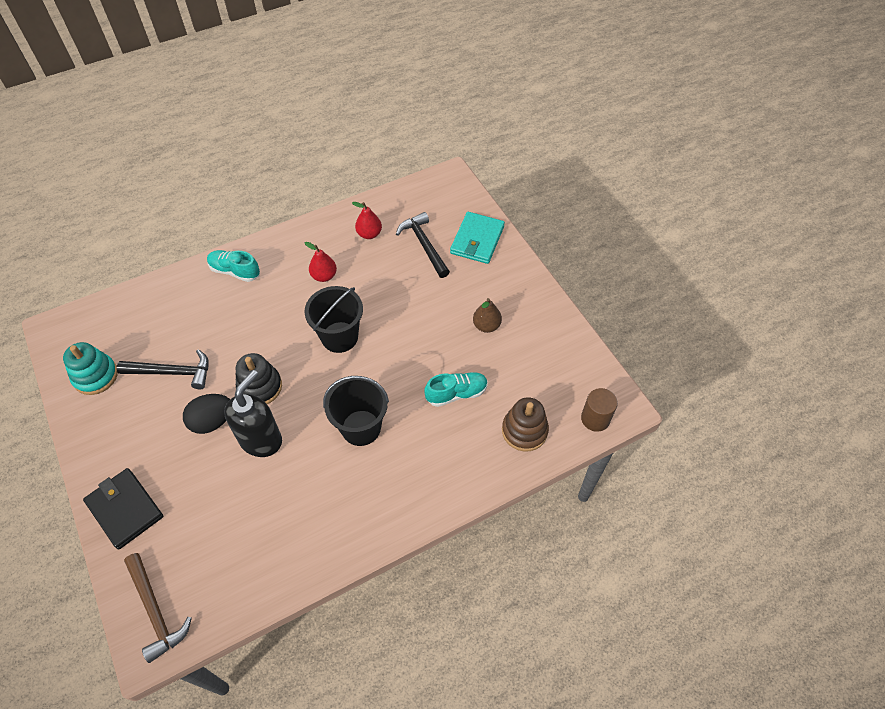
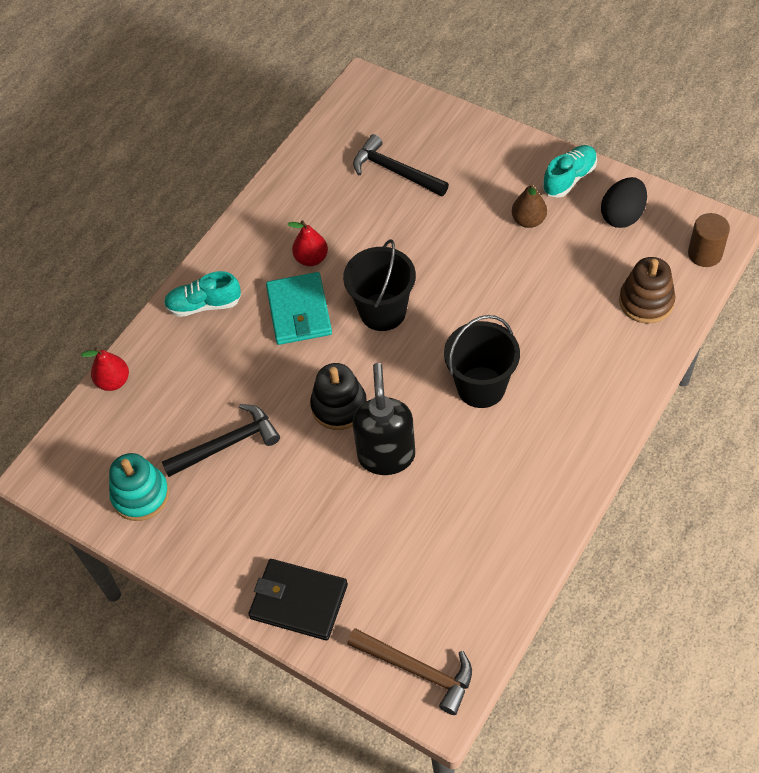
camera: 25 degrees left, 0 degrees up
(212, 421) = (317, 467): black egg -> black egg (622, 216)
(369, 234) = (324, 189): red pear -> red pear (113, 381)
(456, 393) = (551, 302): turquoise shoe -> turquoise shoe (569, 178)
(477, 240) = (448, 138): turquoise wallet -> turquoise wallet (299, 311)

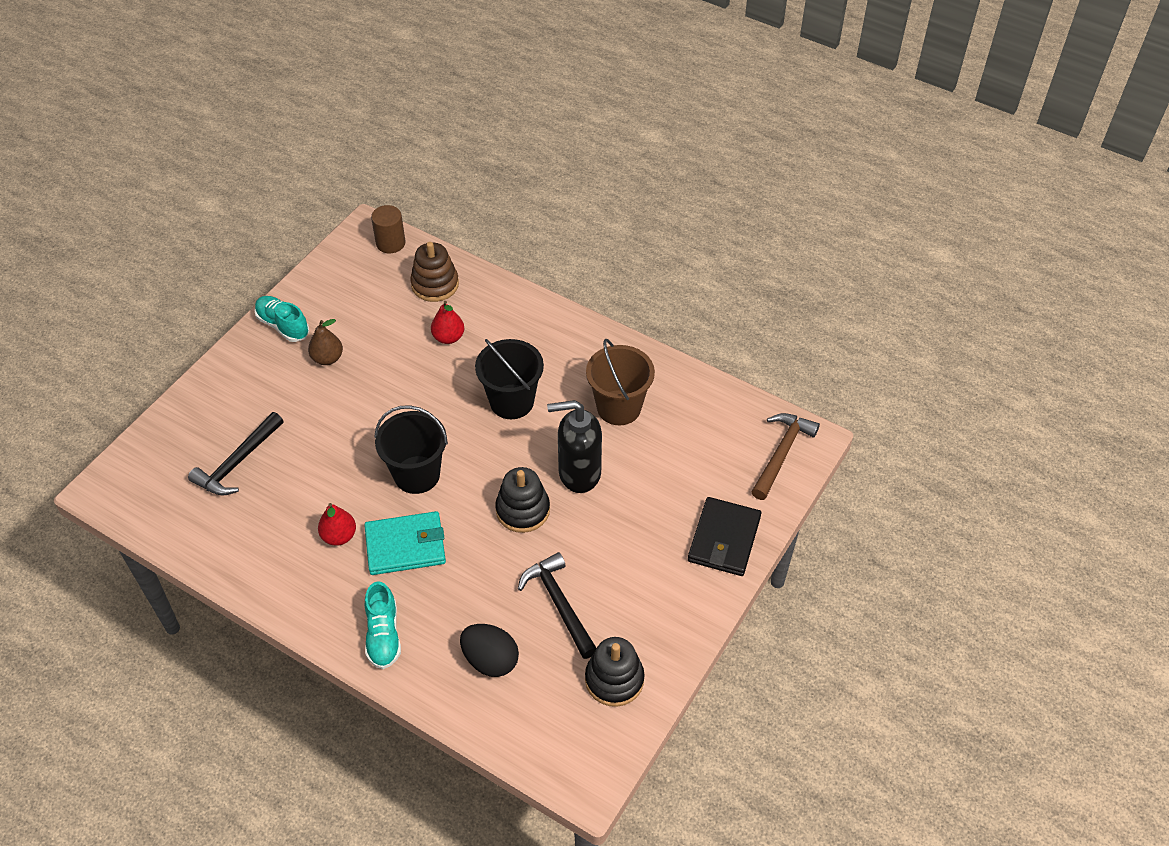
camera: 95 degrees left, 5 degrees down
(113, 381) = (473, 719): red pear -> red pear (448, 337)
(140, 495) = (614, 679): turquoise stacking toy -> black stacking toy
(478, 492) = (619, 407): none -> brown bucket
(622, 216) = (337, 292): black egg -> black egg (490, 660)

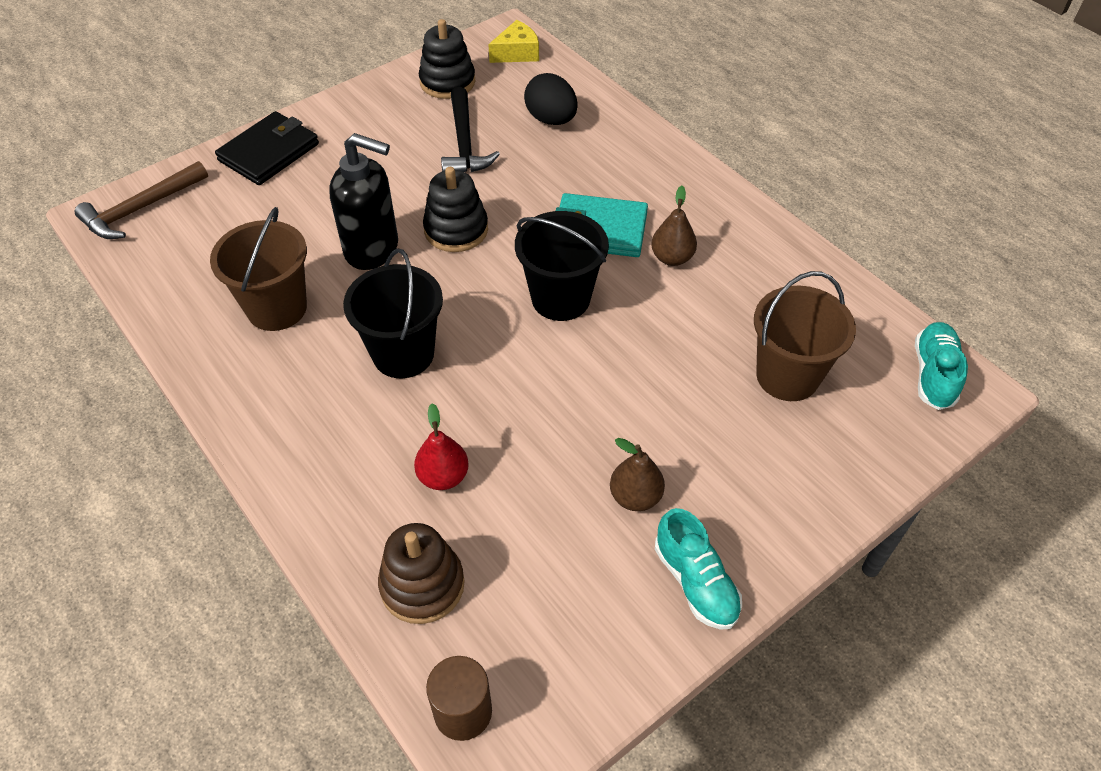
camera: 160 degrees left, 0 degrees up
(237, 462) = (787, 376): black hammer -> brown bucket
(339, 536) = (672, 258): red pear -> brown pear
(383, 635) = (647, 161): turquoise shoe -> turquoise shoe (933, 374)
(563, 749) = (517, 53): none -> yellow cheese

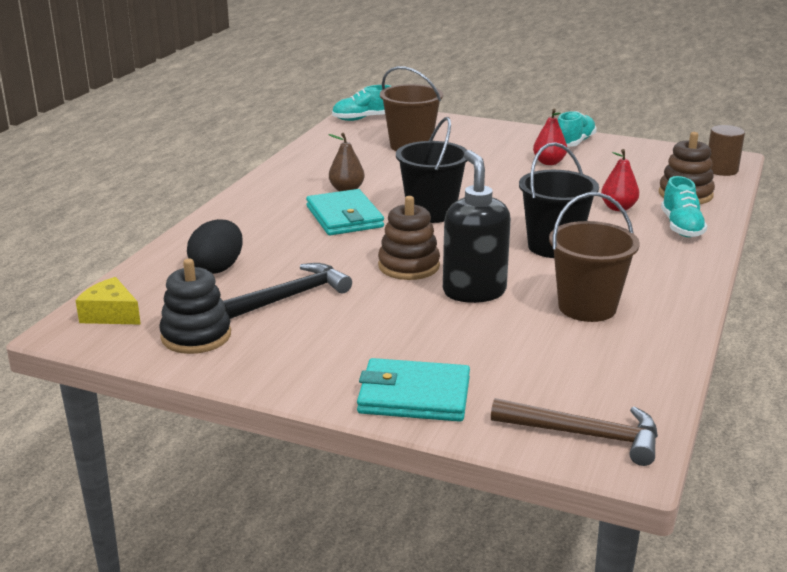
camera: 120 degrees left, 25 degrees down
(269, 152) = (414, 396): black wallet -> turquoise wallet
(347, 504) = (681, 227): none -> turquoise shoe
(456, 230) = (409, 266): black stacking toy -> brown stacking toy
(635, 497) = (549, 162): brown pear -> red pear

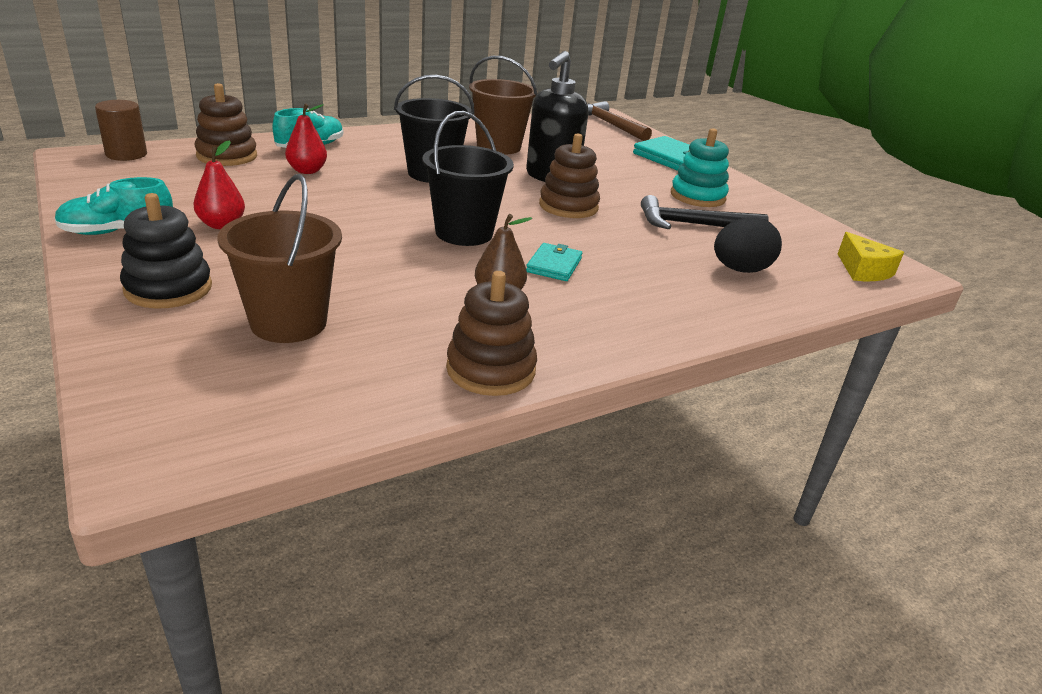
camera: 145 degrees left, 5 degrees up
(196, 336) = (793, 230): black stacking toy -> black stacking toy (168, 288)
(298, 163) = (491, 369): none -> brown stacking toy
(322, 338) = (697, 196): none -> turquoise stacking toy
(344, 217) = (554, 265): turquoise wallet -> turquoise wallet, size x0.59
(363, 118) = (205, 431): turquoise shoe -> none

